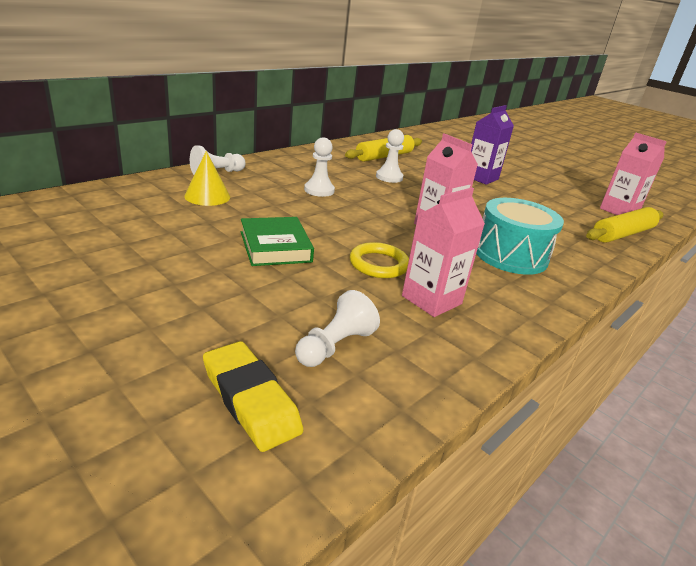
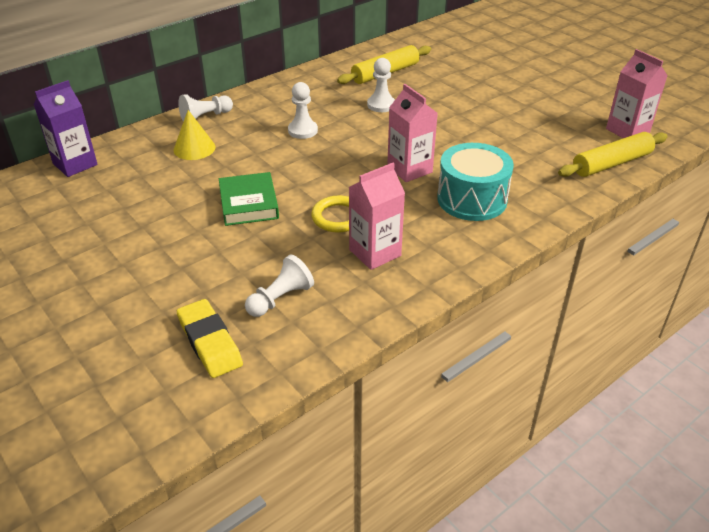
camera: 10 degrees right, 10 degrees up
(481, 178) = (485, 95): purple carton -> purple carton (75, 164)

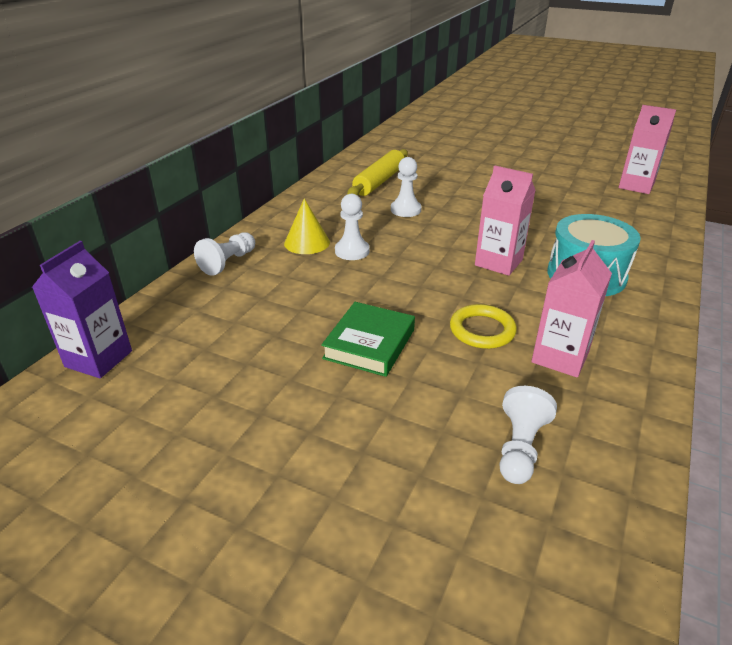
camera: 25 degrees left, 5 degrees down
(194, 148) = (245, 299): yellow cone -> yellow cone (307, 242)
(209, 342) = (497, 544): yellow eraser -> none
(249, 203) = (369, 344): green book -> green book turned 60 degrees clockwise
(611, 163) = (658, 214): yellow rolling pin -> none

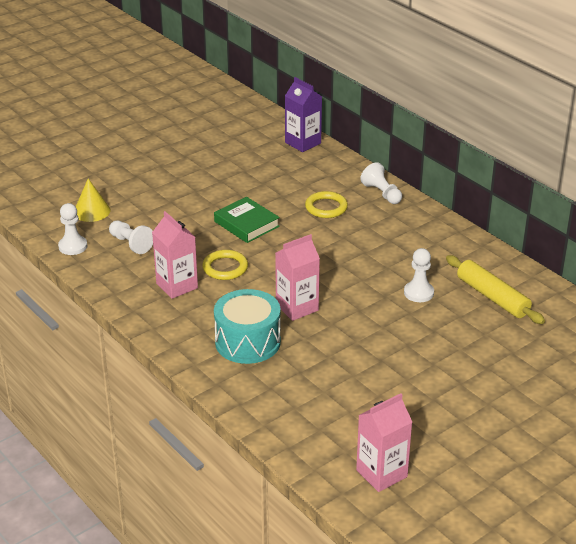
camera: 115 degrees right, 0 degrees up
(284, 292) = (326, 207): none -> yellow ring
(307, 242) = (390, 230): yellow cone -> yellow cone (91, 211)
(352, 251) = (362, 246): white pawn -> white pawn (73, 246)

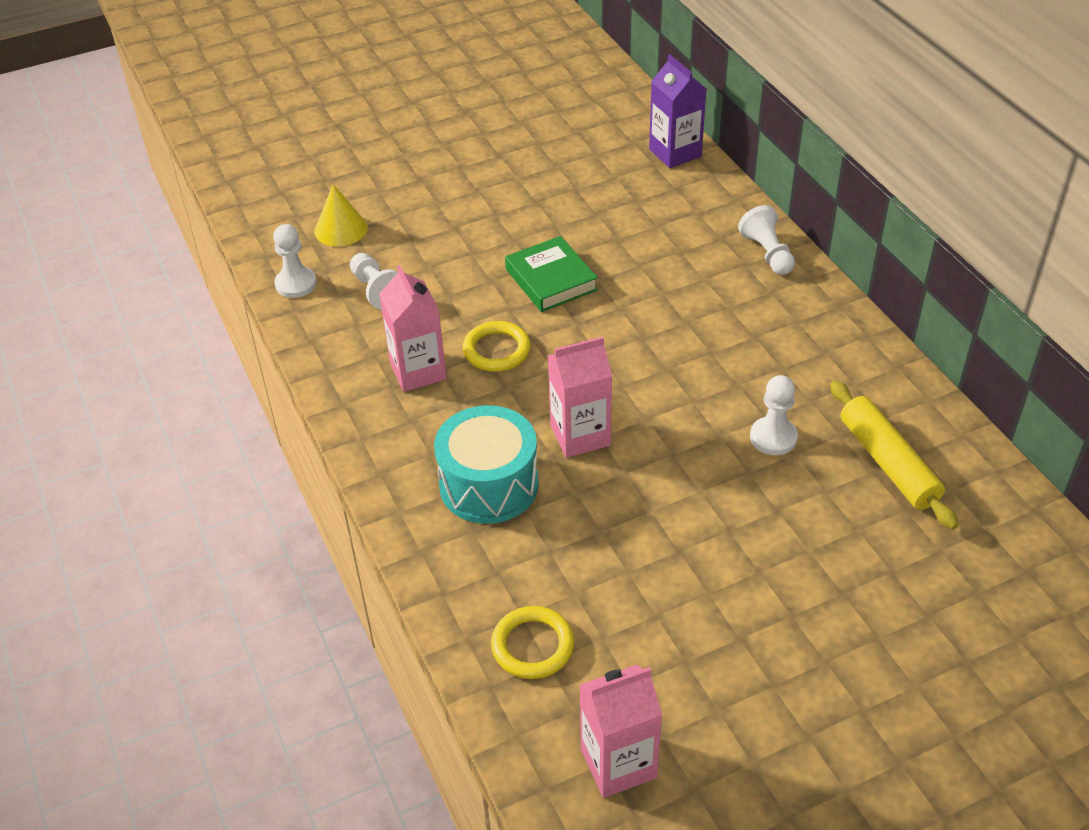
camera: 15 degrees right, 10 degrees up
(326, 207) = (676, 267): yellow ring -> yellow ring (533, 646)

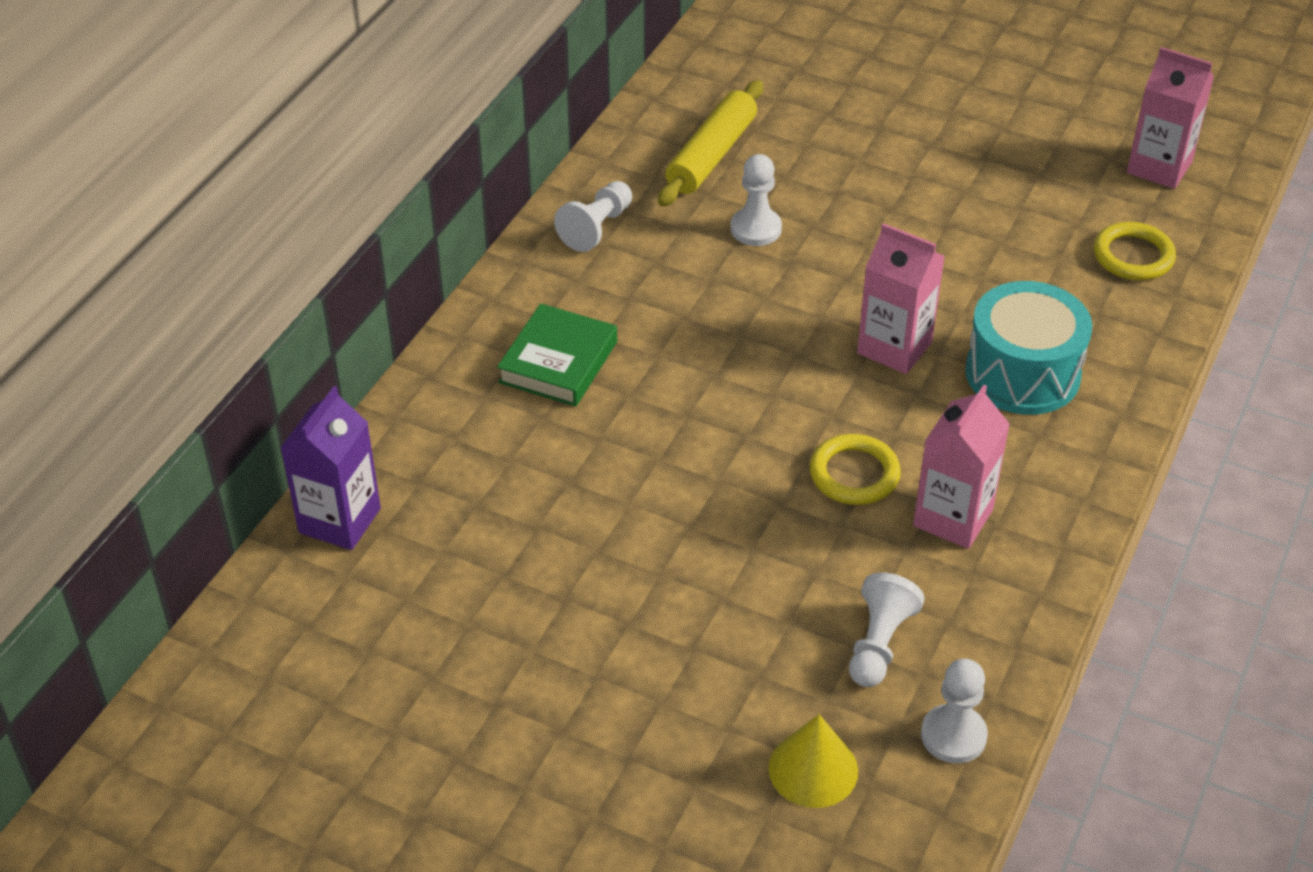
camera: 130 degrees left, 0 degrees up
(551, 280) = (699, 497): green book -> green book (558, 362)
(767, 253) = (480, 348): white pawn -> white pawn (596, 228)

